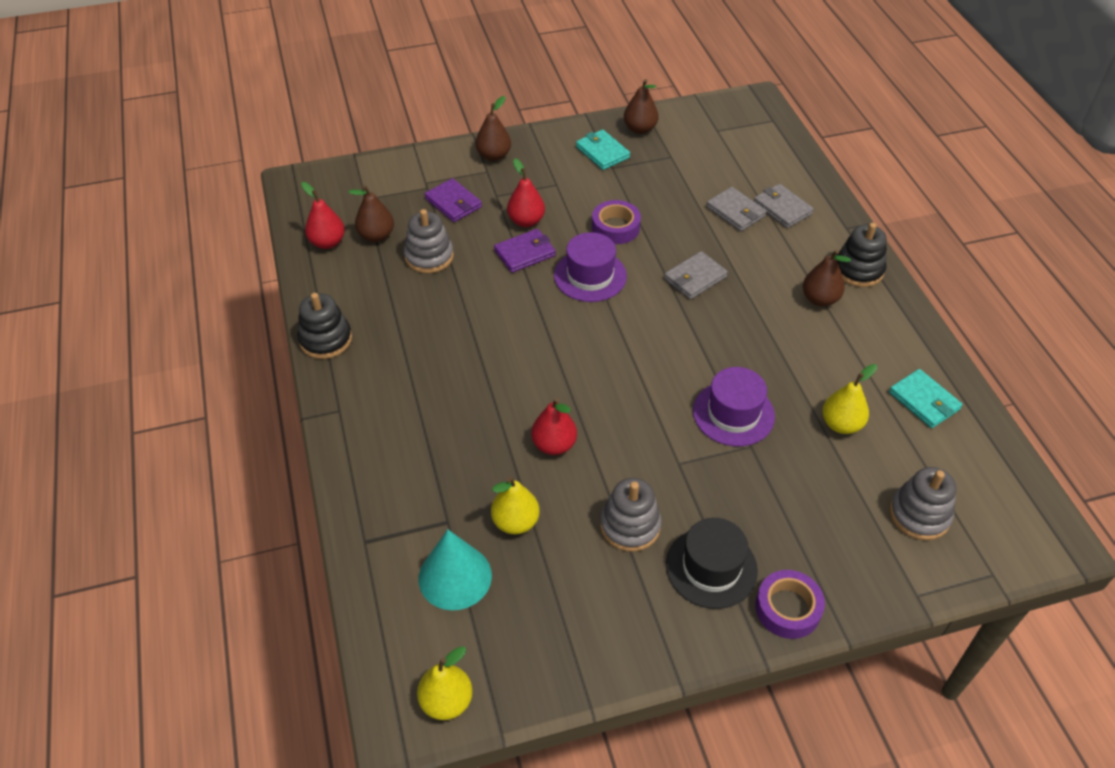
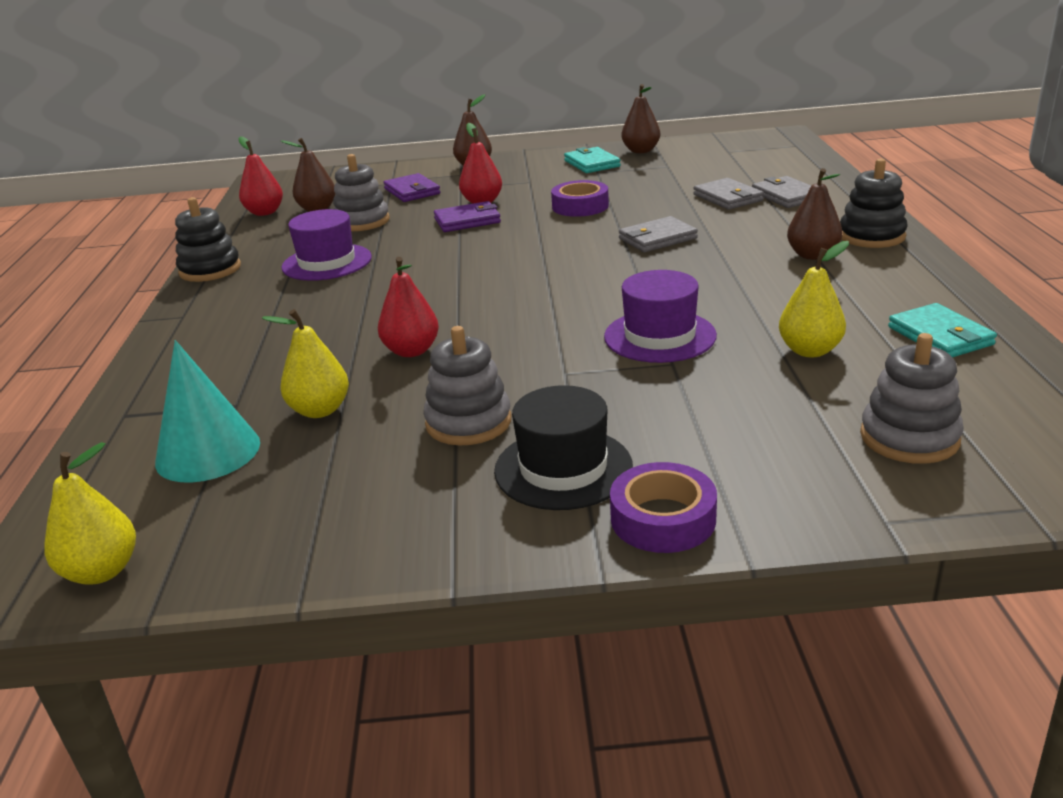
camera: 15 degrees right, 20 degrees down
(590, 276) = (532, 235): purple hat -> purple hat (327, 262)

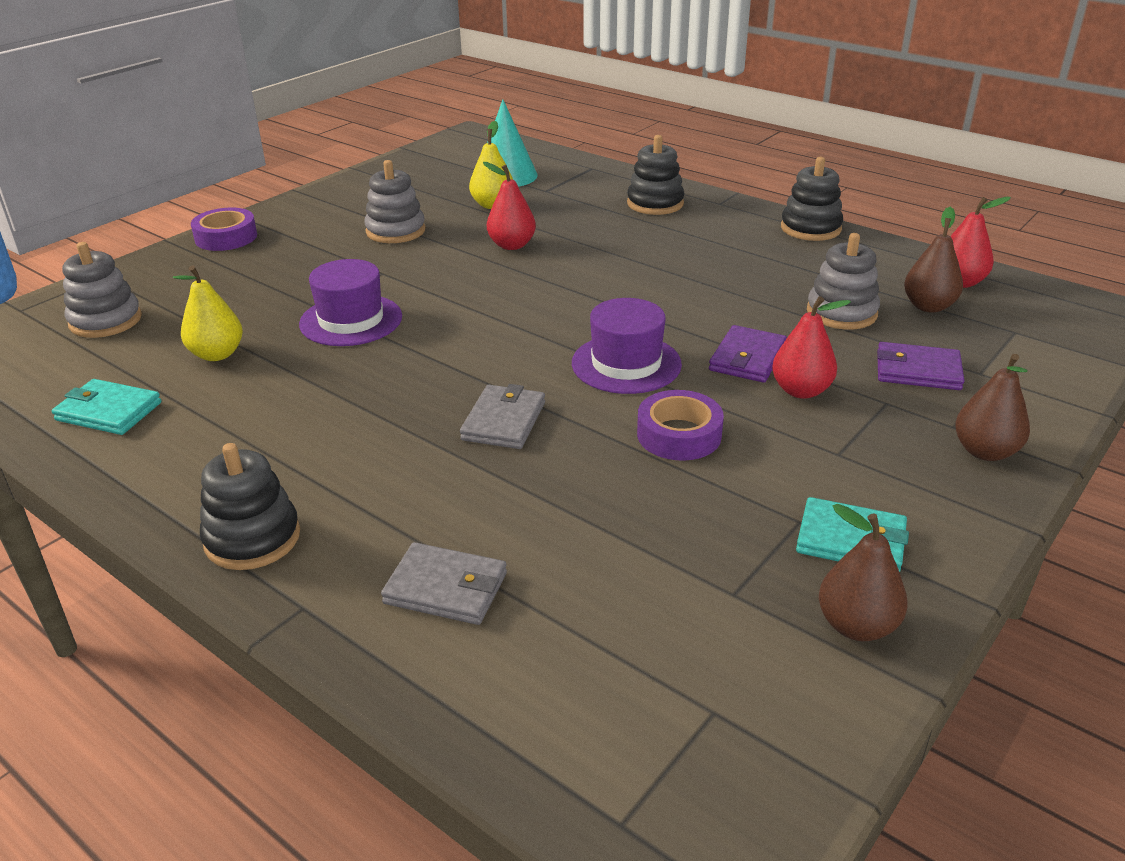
camera: 130 degrees right, 5 degrees up
(102, 571) = (450, 145): yellow pear -> none
(216, 339) = (655, 203): none -> black stacking toy
(327, 262) = (744, 268): purple hat -> purple hat (626, 364)
(563, 468) = (306, 234): black hat -> none
(728, 198) = (524, 542): grey wallet -> none
(812, 255) = (301, 469): brown pear -> none

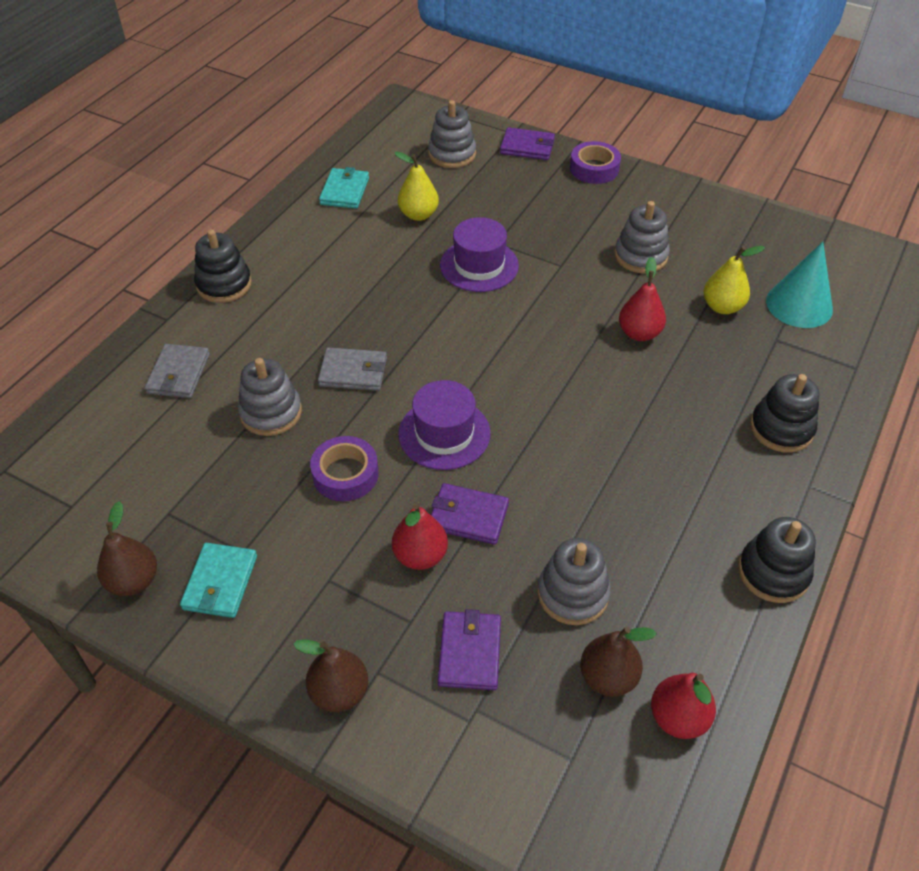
camera: 80 degrees right, 15 degrees up
(143, 270) = (527, 147): none -> purple wallet
(558, 492) = (271, 412): none -> grey stacking toy

